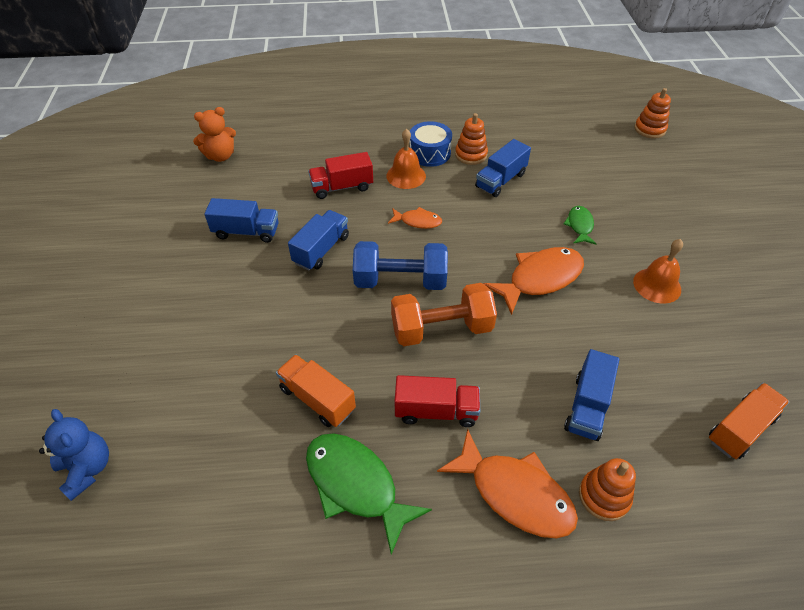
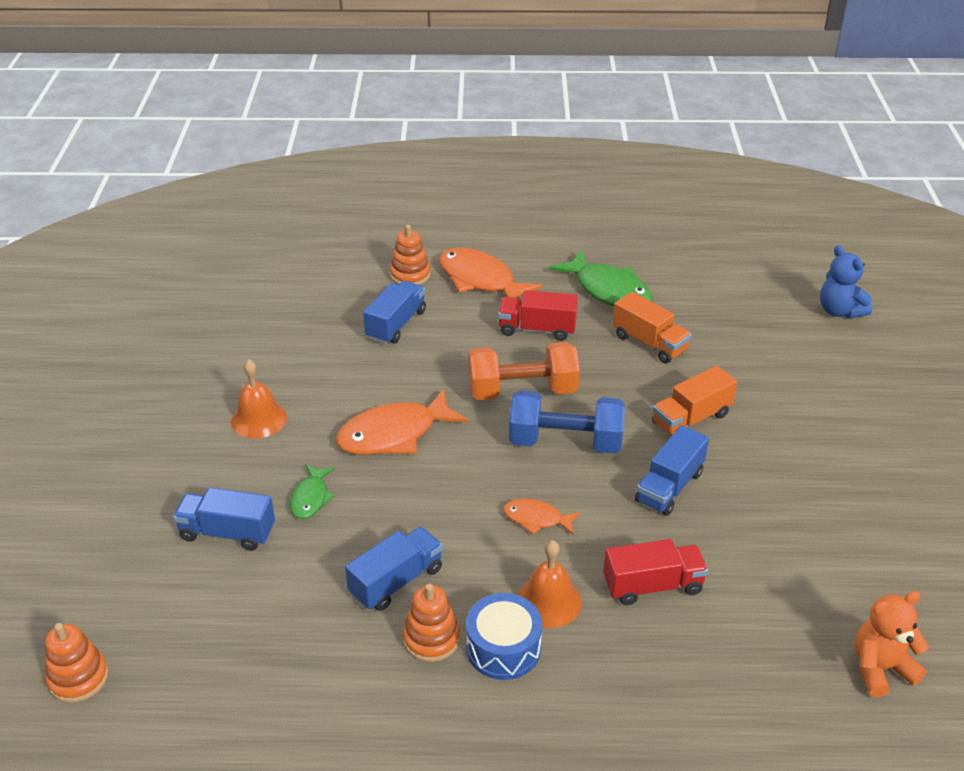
camera: 175 degrees left, 10 degrees down
(246, 232) = (780, 519): blue truck -> blue truck (227, 533)
(740, 429) = (269, 304): orange truck -> orange truck (691, 419)

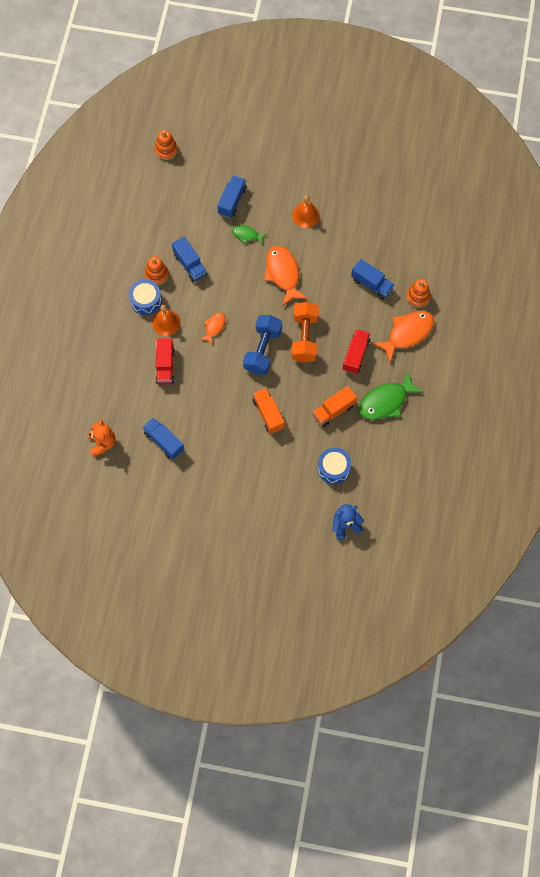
camera: 100 degrees right, 30 degrees up
(669, 487) = (223, 390): blue truck -> blue truck (164, 441)
(752, 332) = (333, 468): none -> blue drum

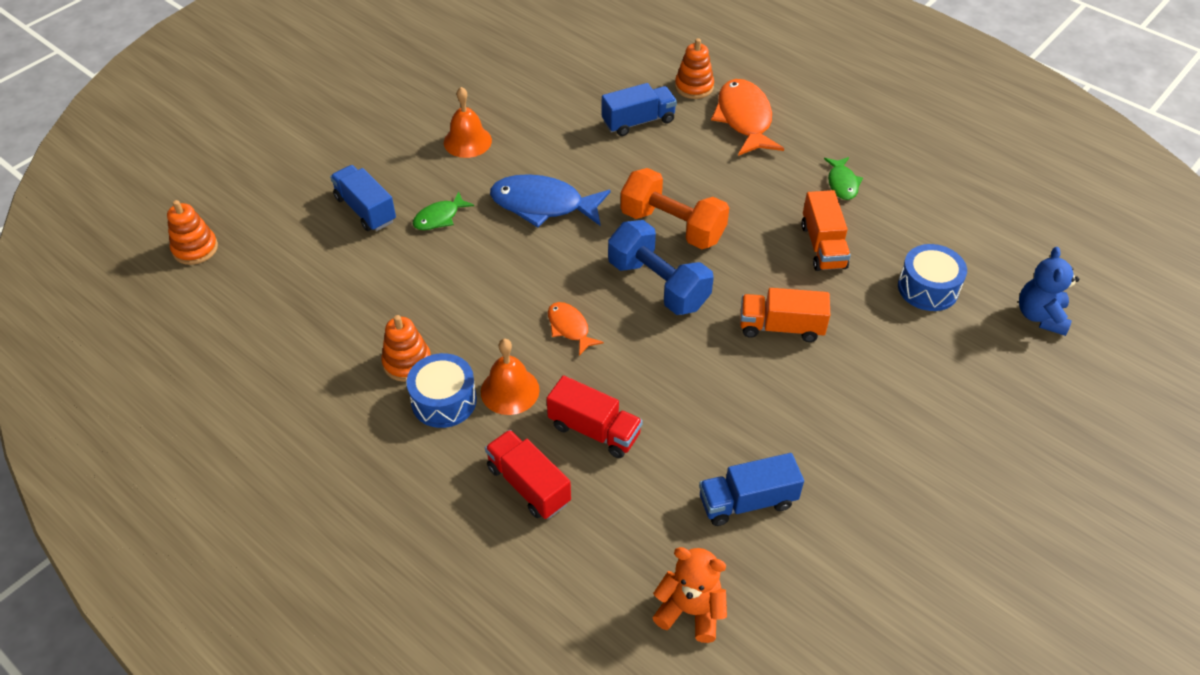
camera: 60 degrees left, 20 degrees down
(190, 265) = (429, 309): blue truck -> none
(283, 274) = (543, 205): orange fish -> blue fish
(355, 355) = (742, 183): red truck -> red truck (528, 485)
(386, 401) = (842, 183): green fish -> green fish, size x0.54

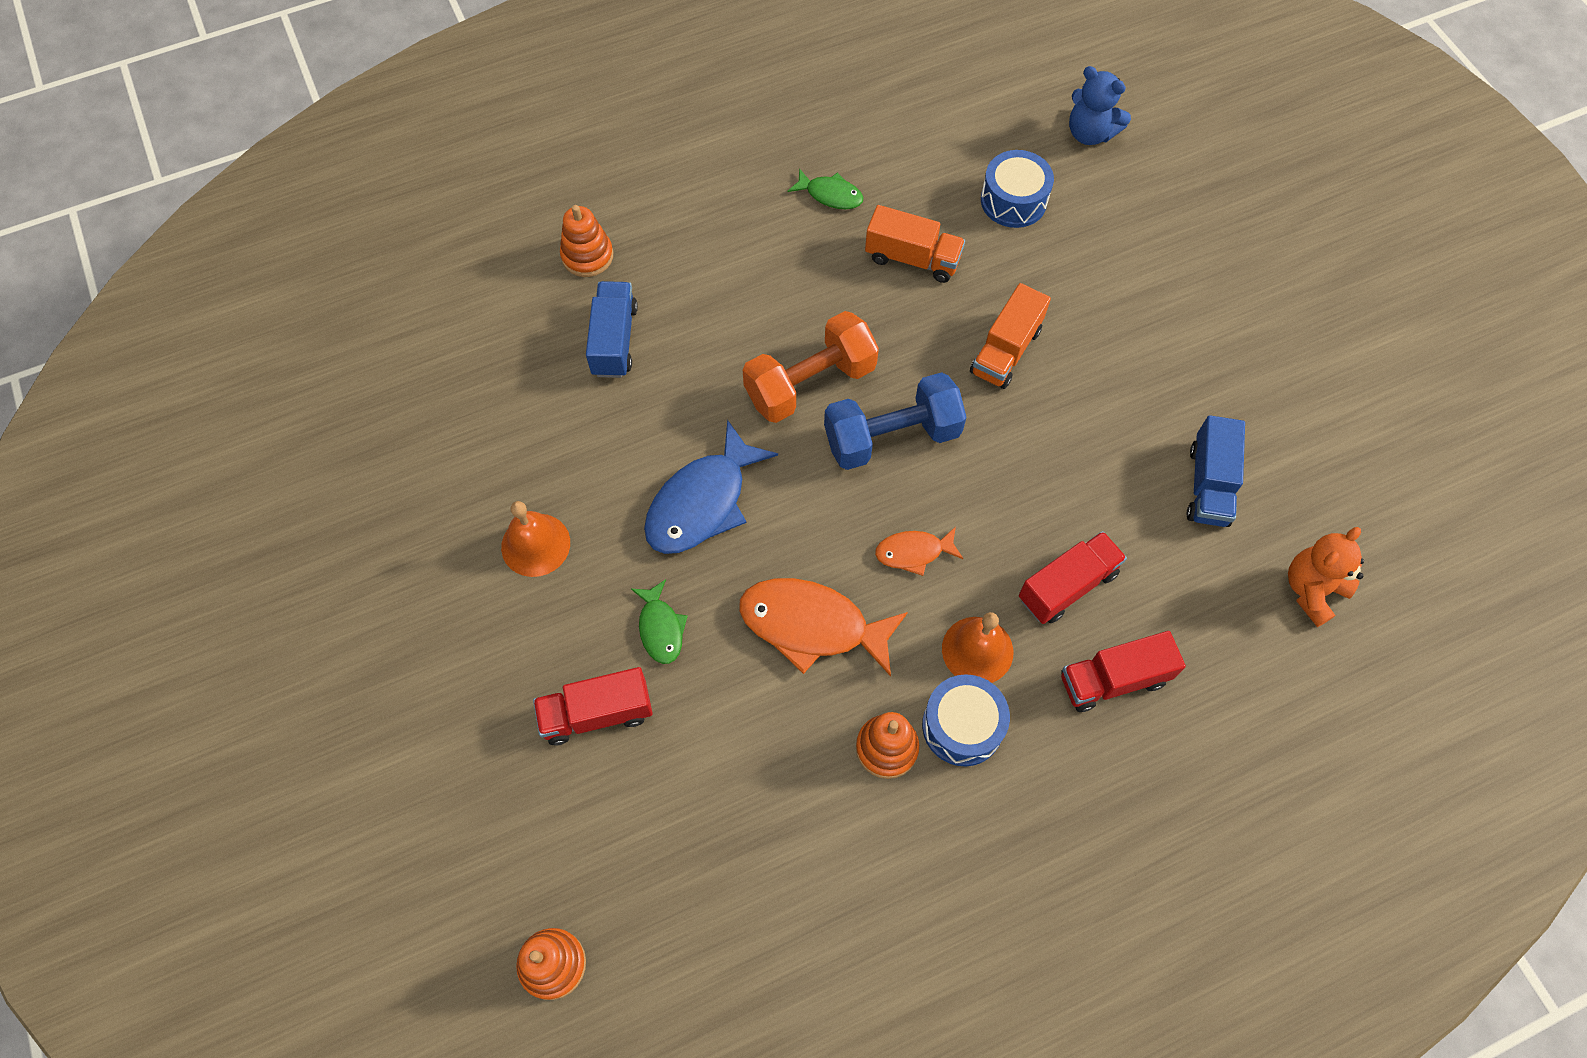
camera: 65 degrees left, 15 degrees up
(365, 210) = (597, 713): blue truck -> red truck
(744, 119) = (675, 233): orange fish -> orange fish (812, 625)

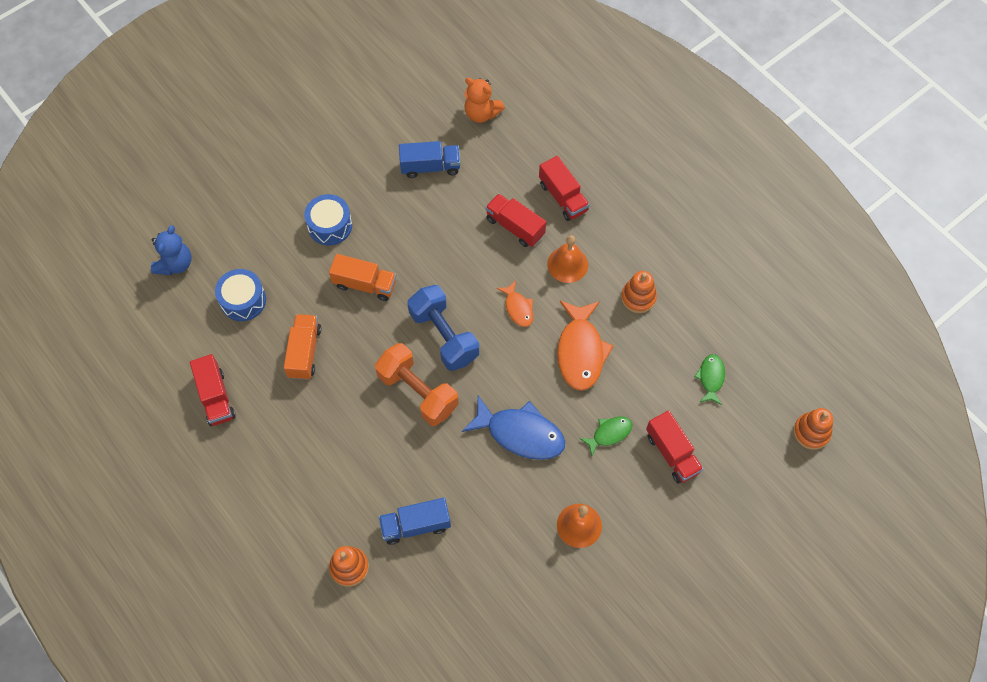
camera: 105 degrees left, 0 degrees up
(830, 195) = (261, 416): green fish -> green fish (711, 378)
(872, 151) = (216, 397): none -> red truck
(962, 726) = (613, 263): blue drum -> blue drum (330, 226)

